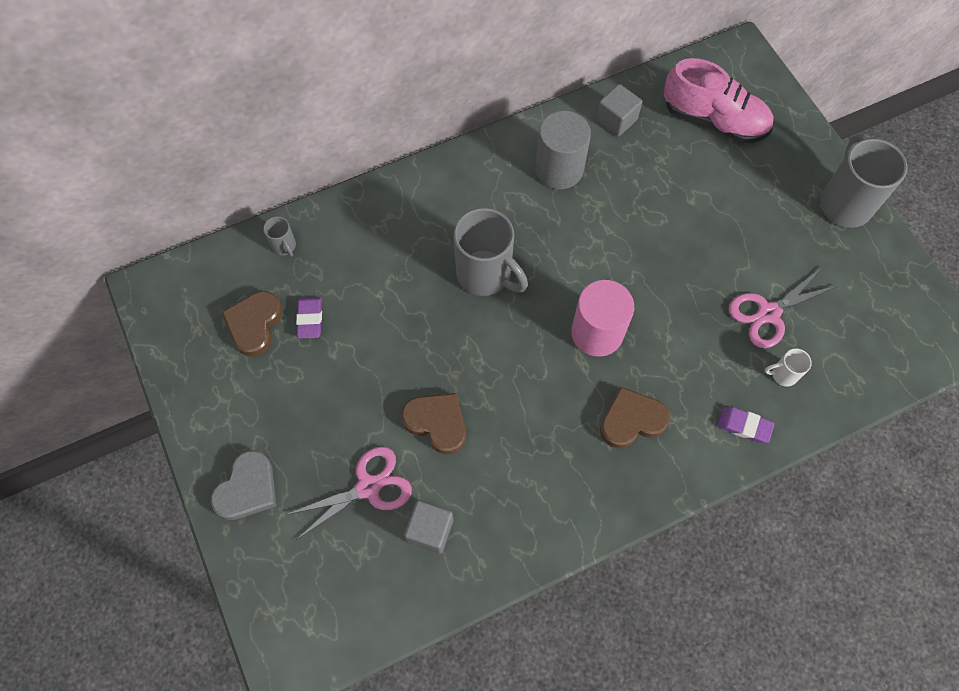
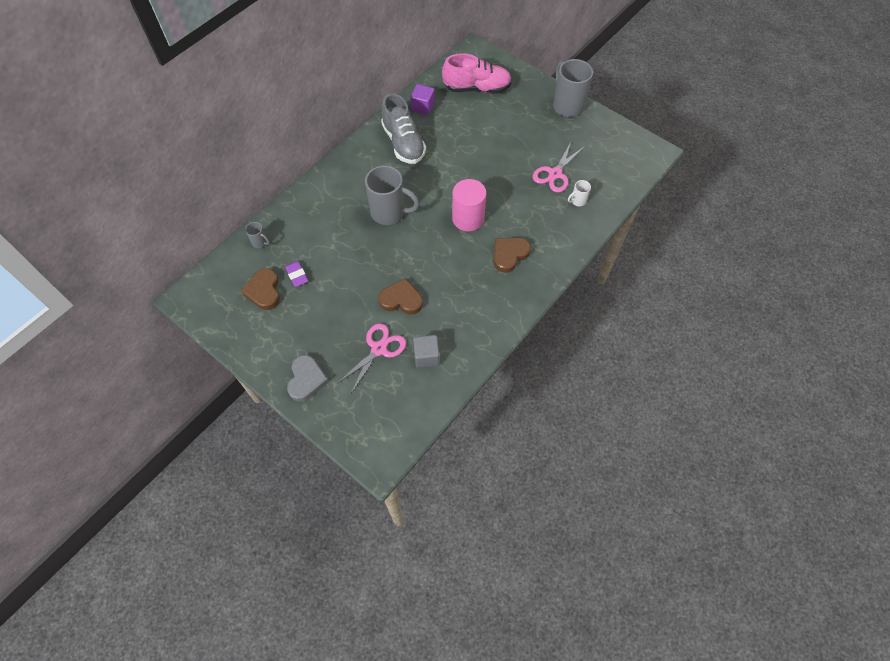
camera: 25 degrees left, 5 degrees down
(559, 169) = (403, 143): grey cylinder -> grey shoe
(616, 120) = (423, 107): grey cube -> purple cube
(744, 426) = (570, 234): purple eraser -> none

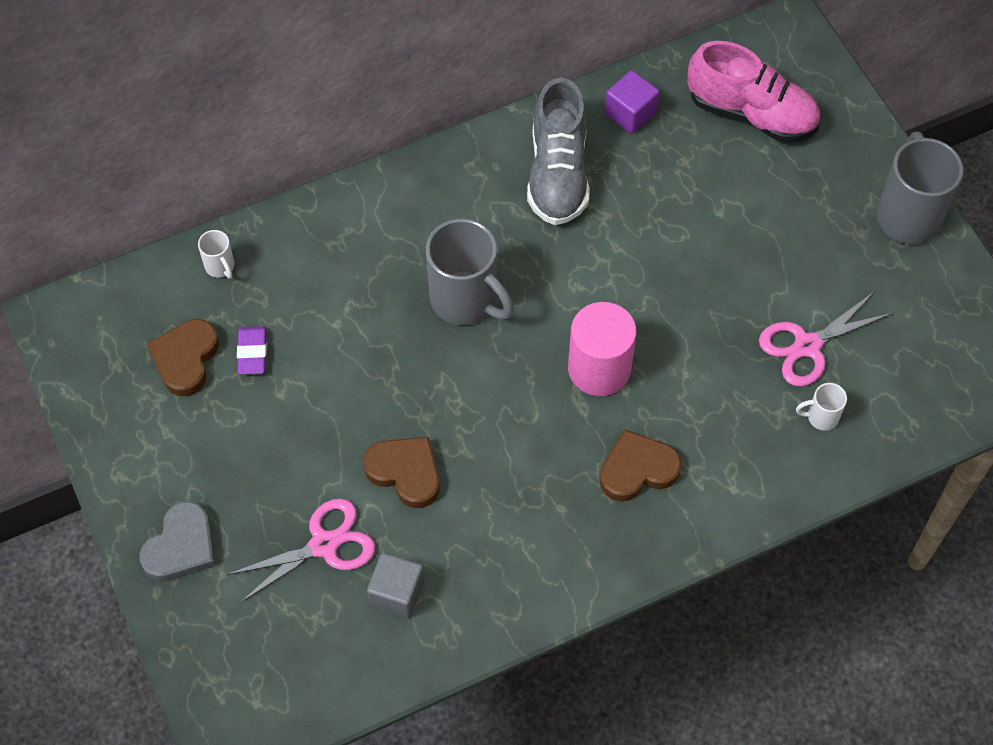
camera: 25 degrees right, 0 degrees up
(260, 242) = (220, 266): grey mug -> white mug

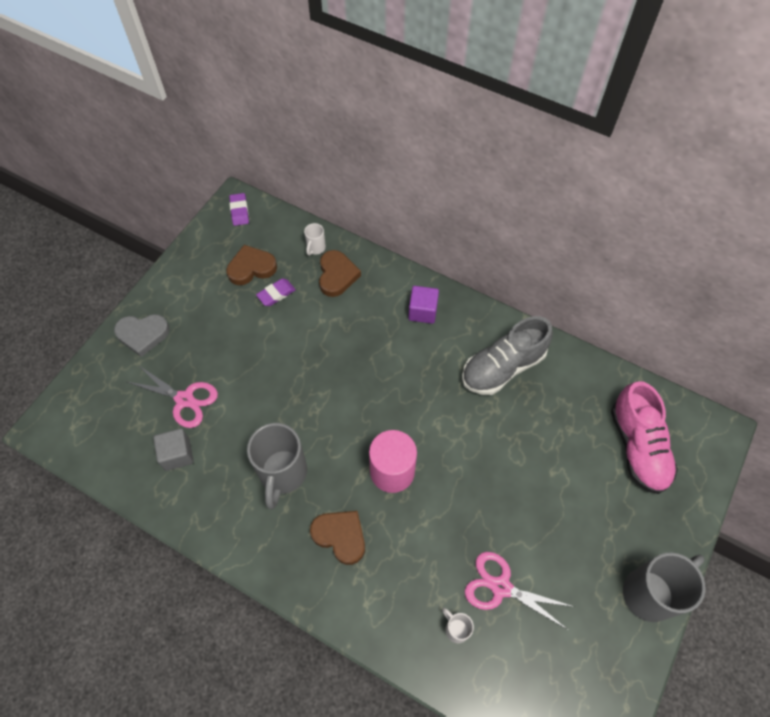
camera: 55 degrees right, 0 degrees up
(77, 322) = (239, 211): none -> purple eraser
(405, 472) = (254, 411): brown heart -> brown heart (337, 275)
(466, 300) = (383, 372): grey mug -> grey mug (283, 474)
(630, 113) = (576, 379): purple cube -> purple cube (422, 311)

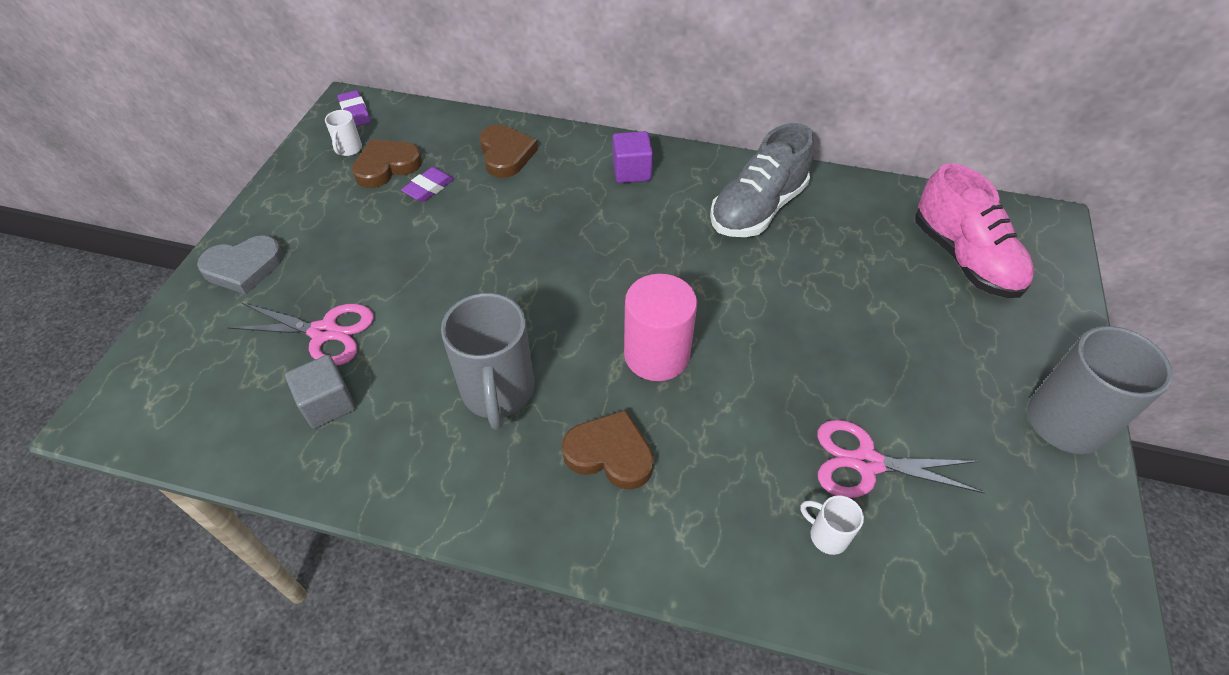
camera: 15 degrees left, 10 degrees down
(316, 248) = (469, 132): white mug -> white mug (349, 149)

